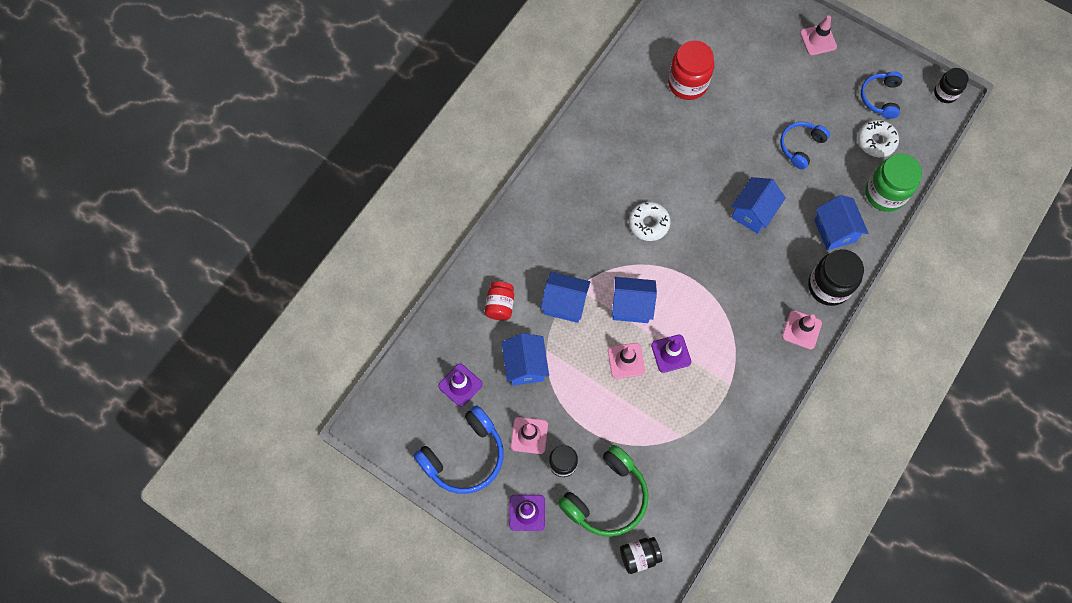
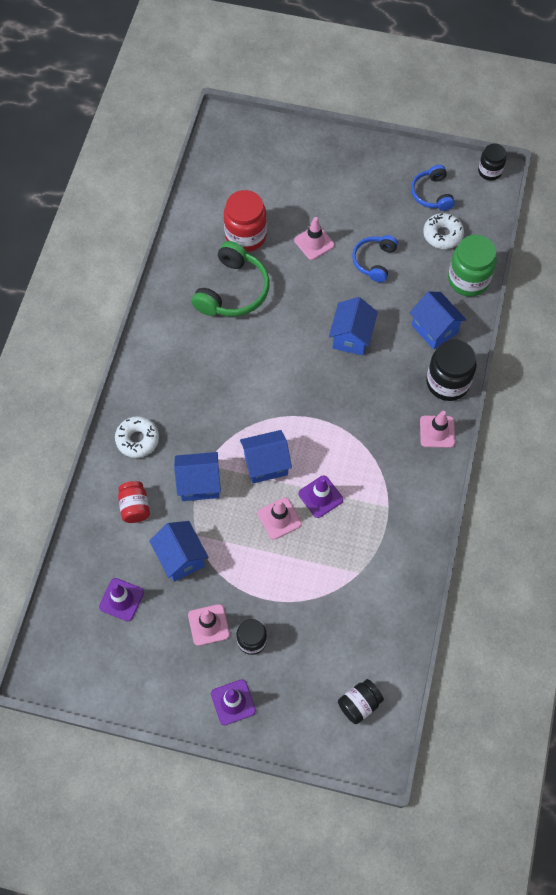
camera: 20 degrees left, 5 degrees down
(464, 456) = (150, 668): blue headphones -> none
(606, 497) = (307, 658): green headphones -> green headphones (233, 291)
(648, 223) = (255, 380): white donut -> white donut (137, 439)
(818, 40) = (355, 158): pink traffic cone -> pink traffic cone (314, 243)

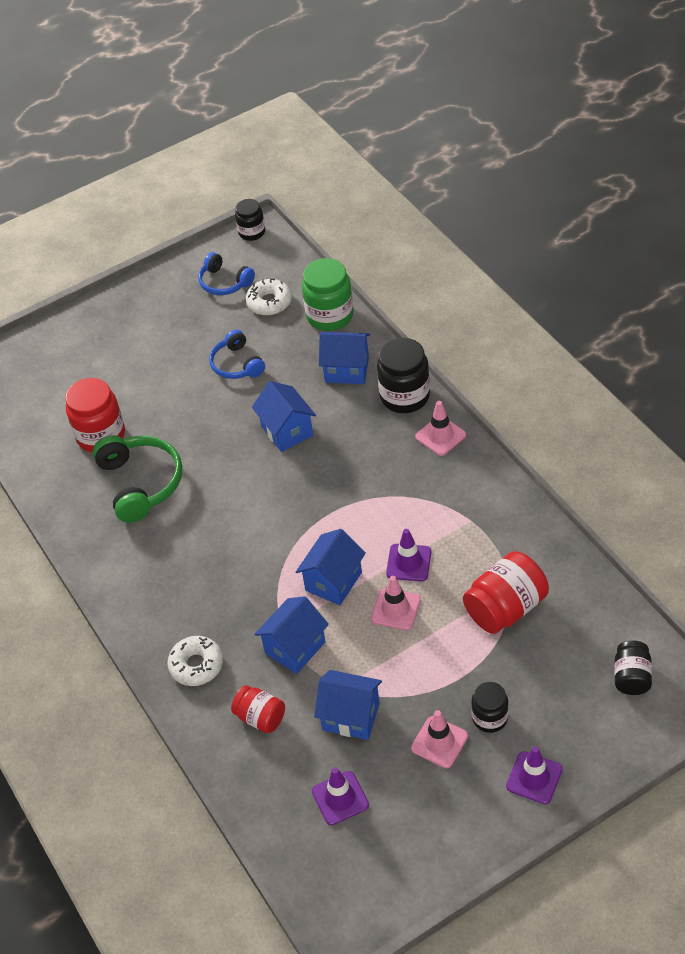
camera: 40 degrees left, 15 degrees down
(314, 243) = (168, 392): pink traffic cone -> none
(340, 584) = (505, 608): none -> red jar

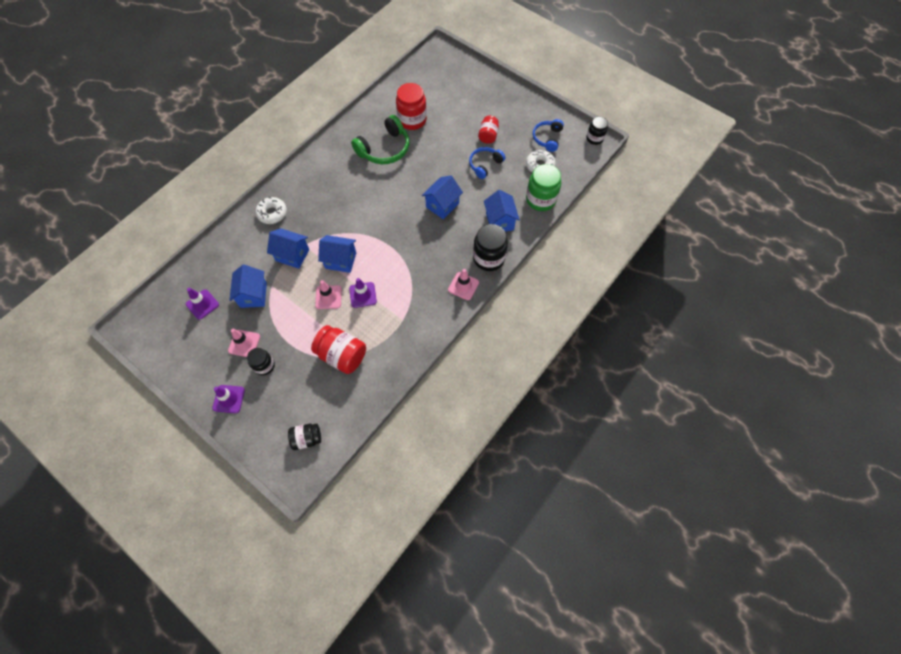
camera: 65 degrees right, 15 degrees up
(260, 717) = (245, 252): red jar -> red jar (488, 136)

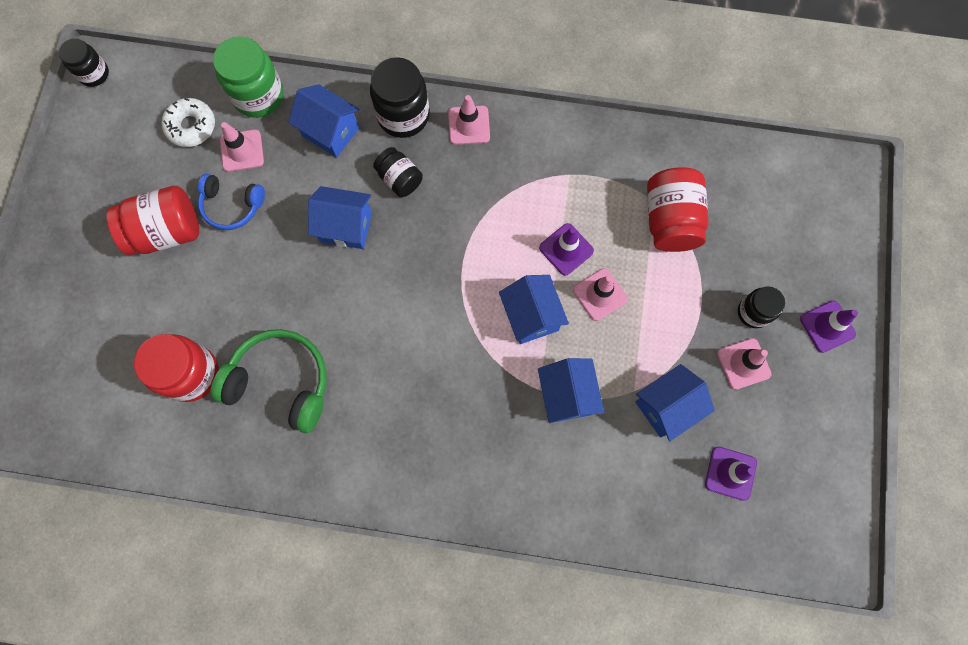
camera: 120 degrees left, 10 degrees up
(272, 213) = (513, 483): white donut -> none
(307, 438) = (802, 193): black jar -> black jar (399, 179)
(488, 136) = (166, 231): red jar -> red jar, size x1.65
(499, 221) = (330, 132): blue house -> blue house turned 75 degrees clockwise
(513, 180) = (242, 151): none -> pink traffic cone
(547, 138) = (127, 140): blue headphones -> none

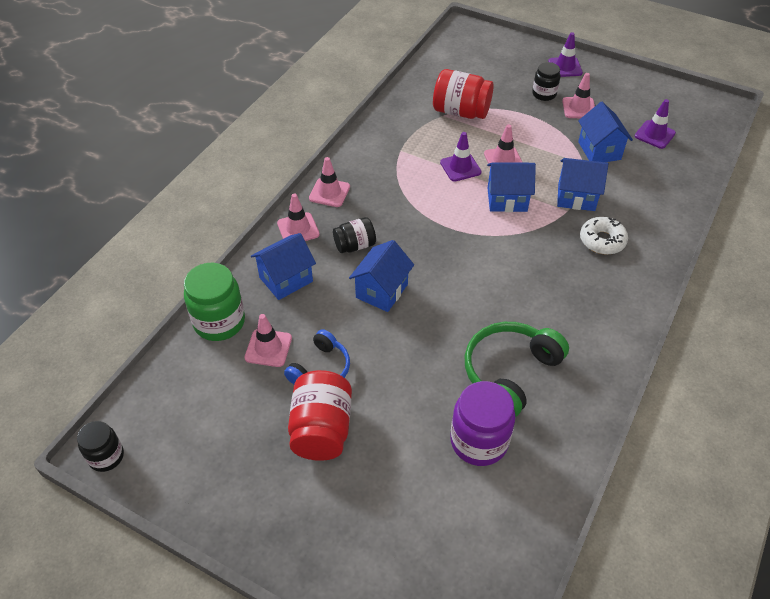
camera: 70 degrees left, 25 degrees down
(191, 126) = (219, 382): white donut -> white donut (602, 240)
(192, 374) = (479, 441): red jar -> purple jar
(403, 115) = (298, 229): black jar -> pink traffic cone

